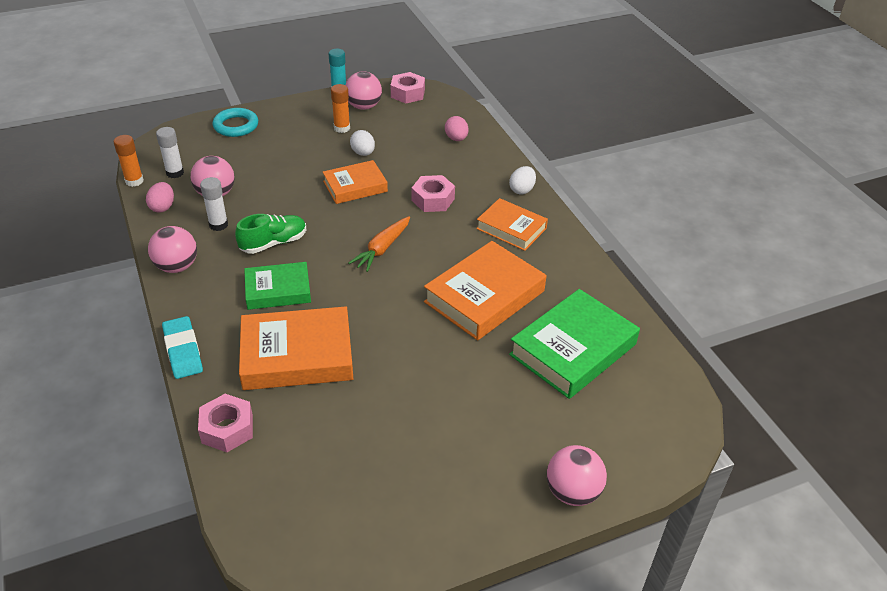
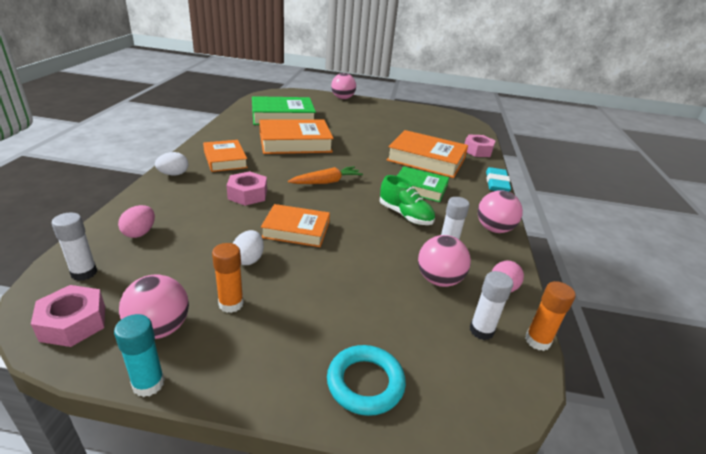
camera: 150 degrees left, 10 degrees down
(273, 243) = (405, 215): green shoe -> green shoe turned 135 degrees counterclockwise
(444, 109) = (84, 273): none -> white glue stick

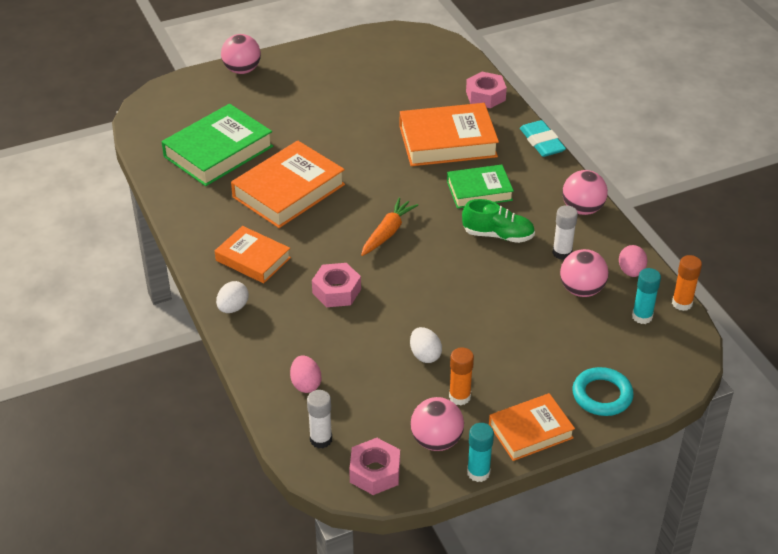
camera: 30 degrees left, 10 degrees up
(296, 230) = (427, 305): orange book -> orange book (530, 431)
(481, 330) = (642, 316): white glue stick -> turquoise glue stick

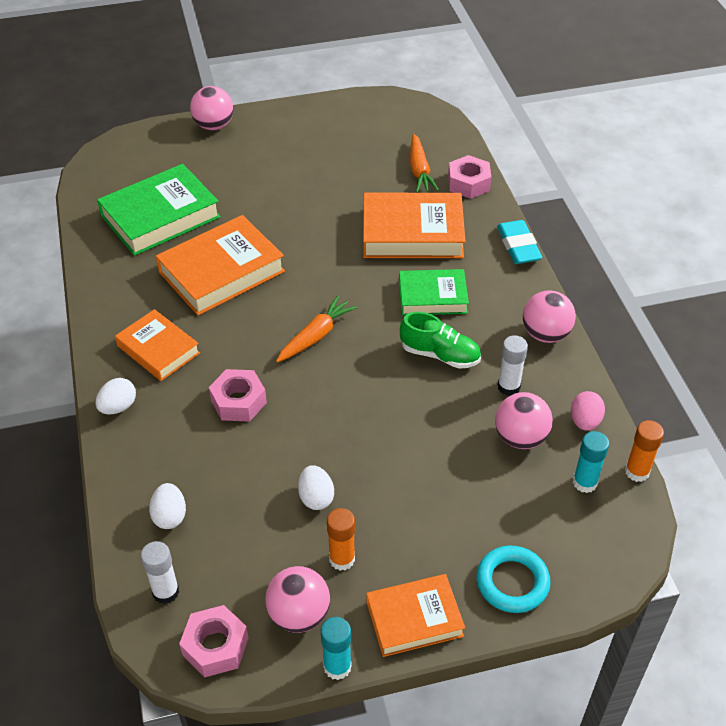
camera: 10 degrees right, 5 degrees up
(306, 384) = (170, 516): pink egg -> white egg
(439, 89) = (419, 170): none -> orange carrot

